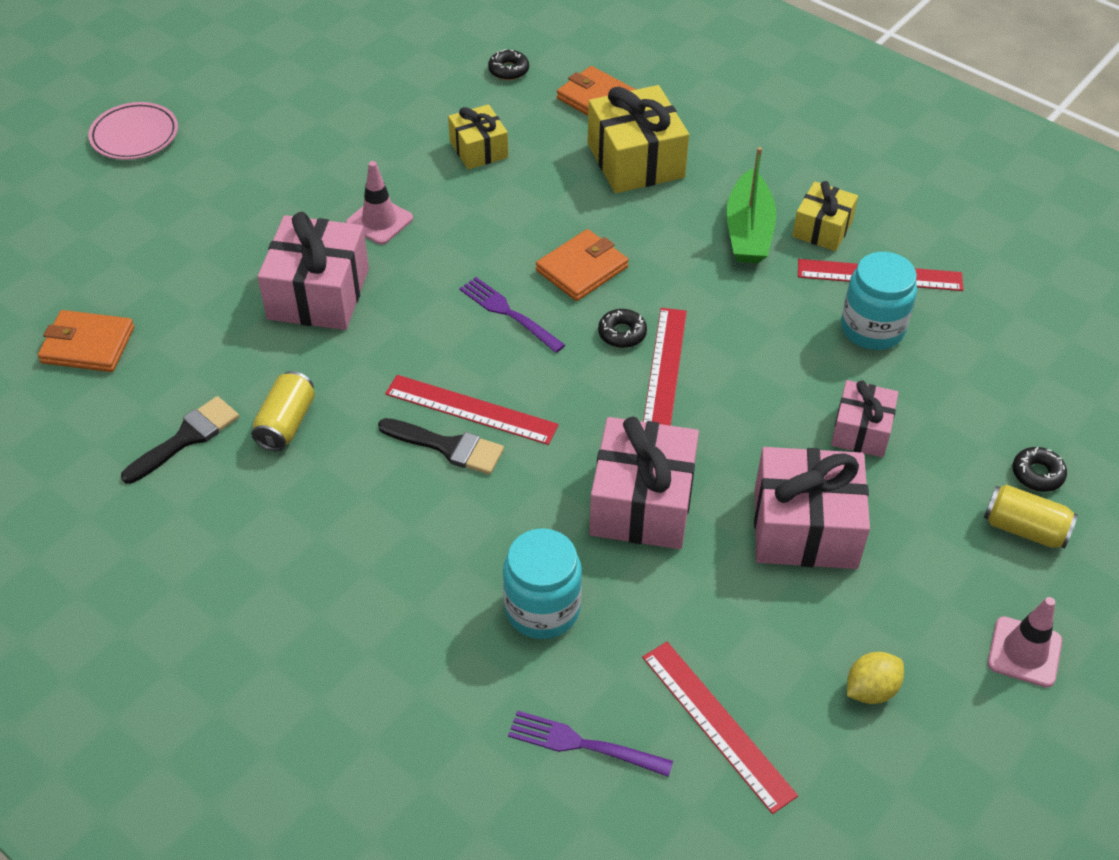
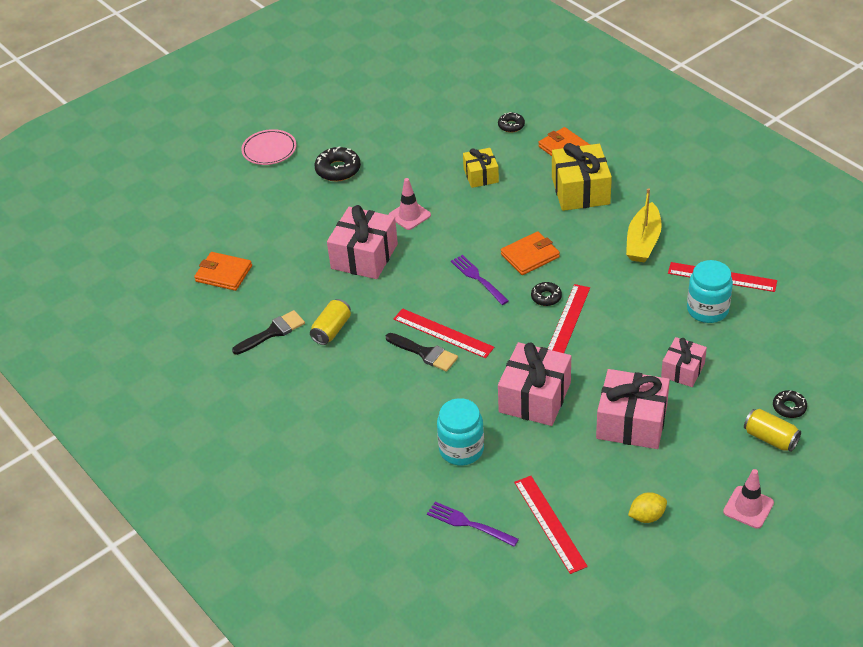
camera: 15 degrees right, 5 degrees down
(251, 158) = (338, 169): none -> black donut
(748, 231) = (643, 241): green boat -> yellow boat
(822, 228) = (692, 244): yellow gift -> none

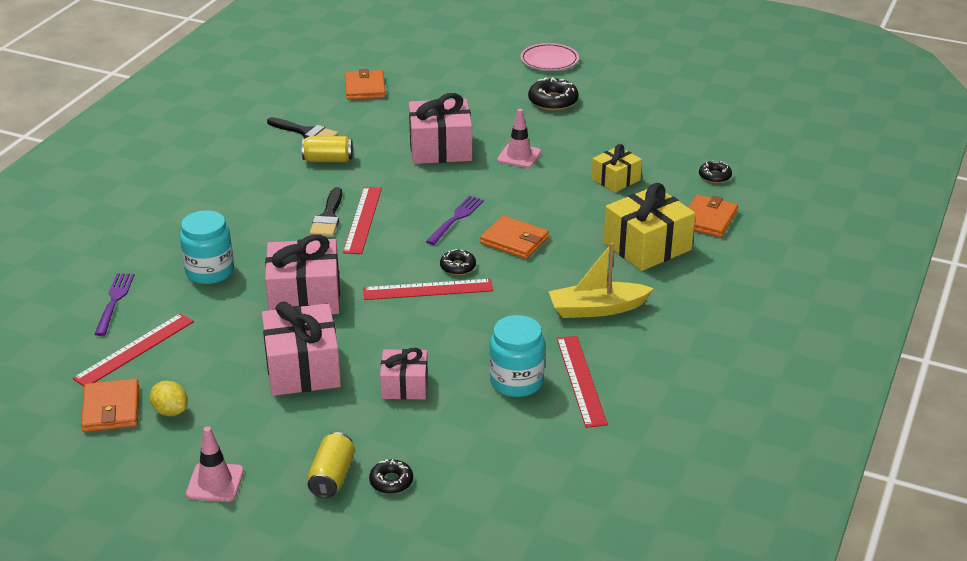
camera: 60 degrees right, 10 degrees down
(625, 555) = (111, 409): none -> orange wallet

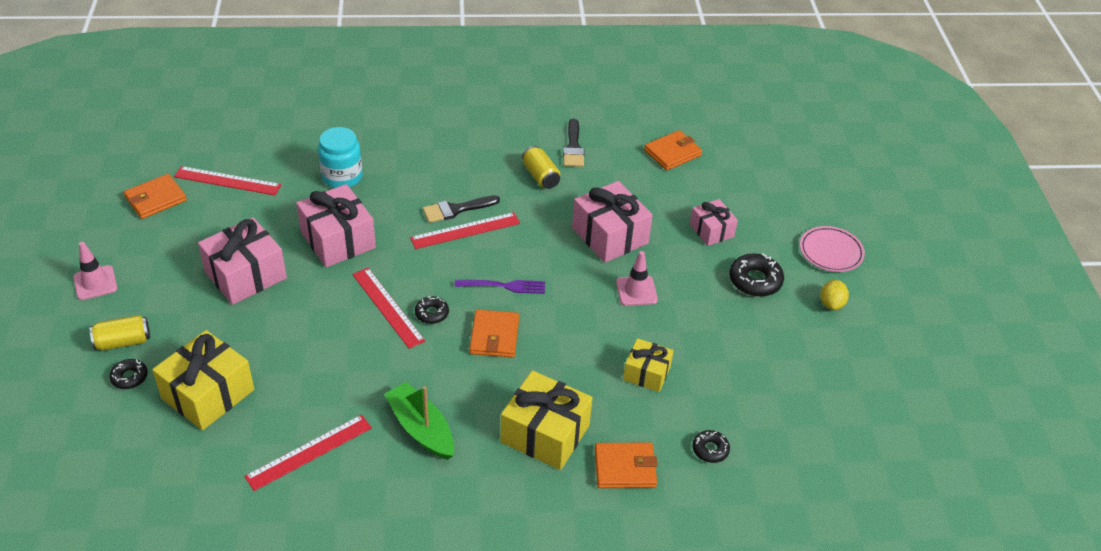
camera: 60 degrees right, 10 degrees up
(114, 301) = (279, 147): purple fork -> none
(170, 411) = (165, 228): yellow lemon -> yellow lemon (831, 304)
(404, 386) = (250, 341): pink gift -> pink gift (711, 231)
(458, 429) = (208, 394): none -> yellow gift
(516, 382) = (287, 409): turquoise jar -> none
(597, 309) = (421, 429): yellow boat -> green boat

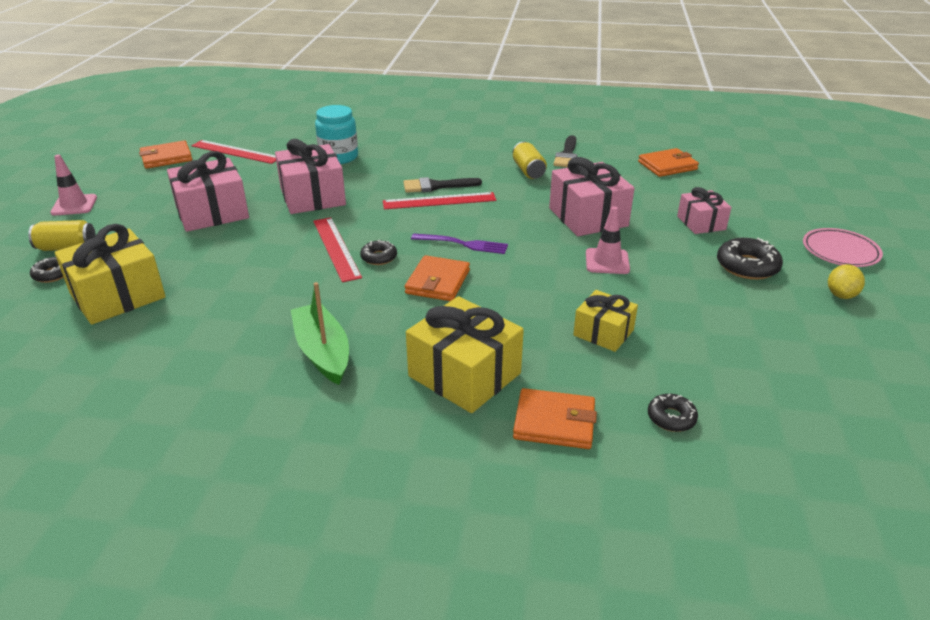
camera: 15 degrees right, 10 degrees down
(309, 452) = (189, 357): red ruler -> none

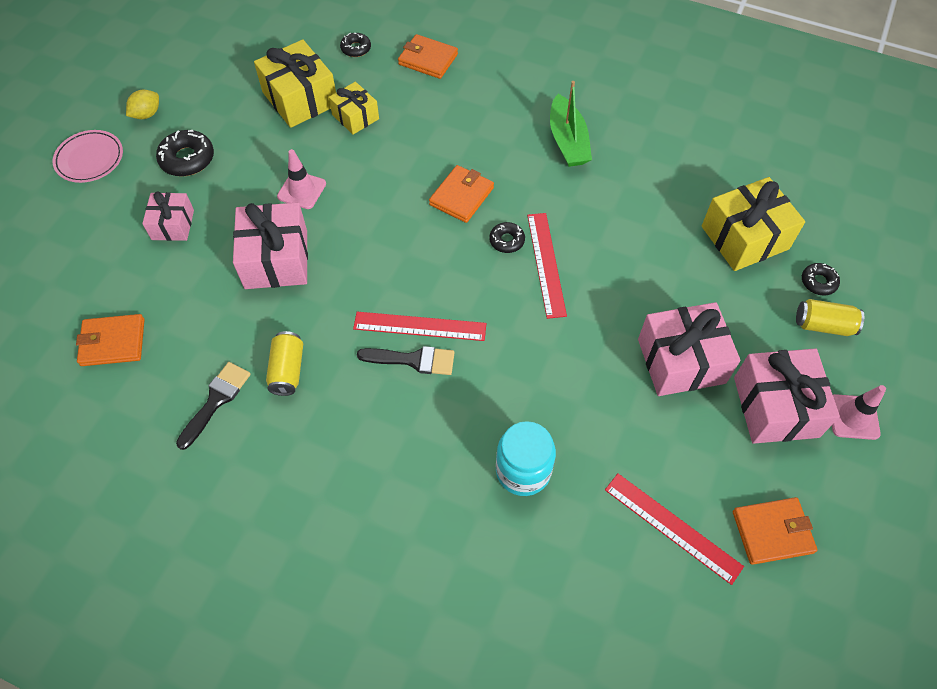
camera: 165 degrees left, 25 degrees up
(313, 196) = (564, 370): pink gift -> pink gift (775, 407)
(463, 244) = (421, 243): purple fork -> none
(464, 374) = (471, 102): yellow gift -> yellow gift (300, 99)

